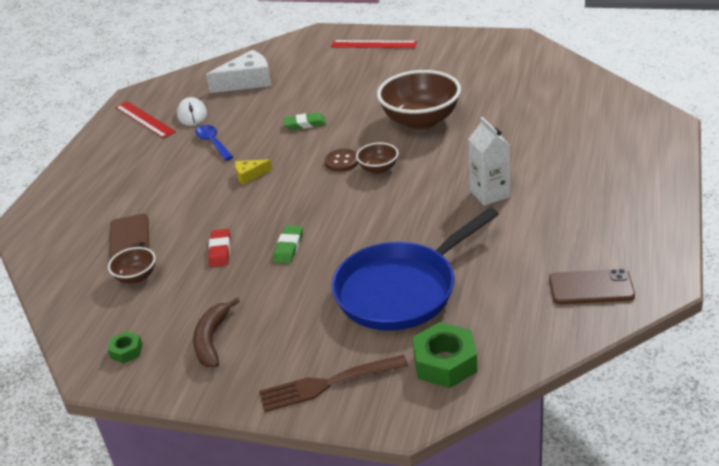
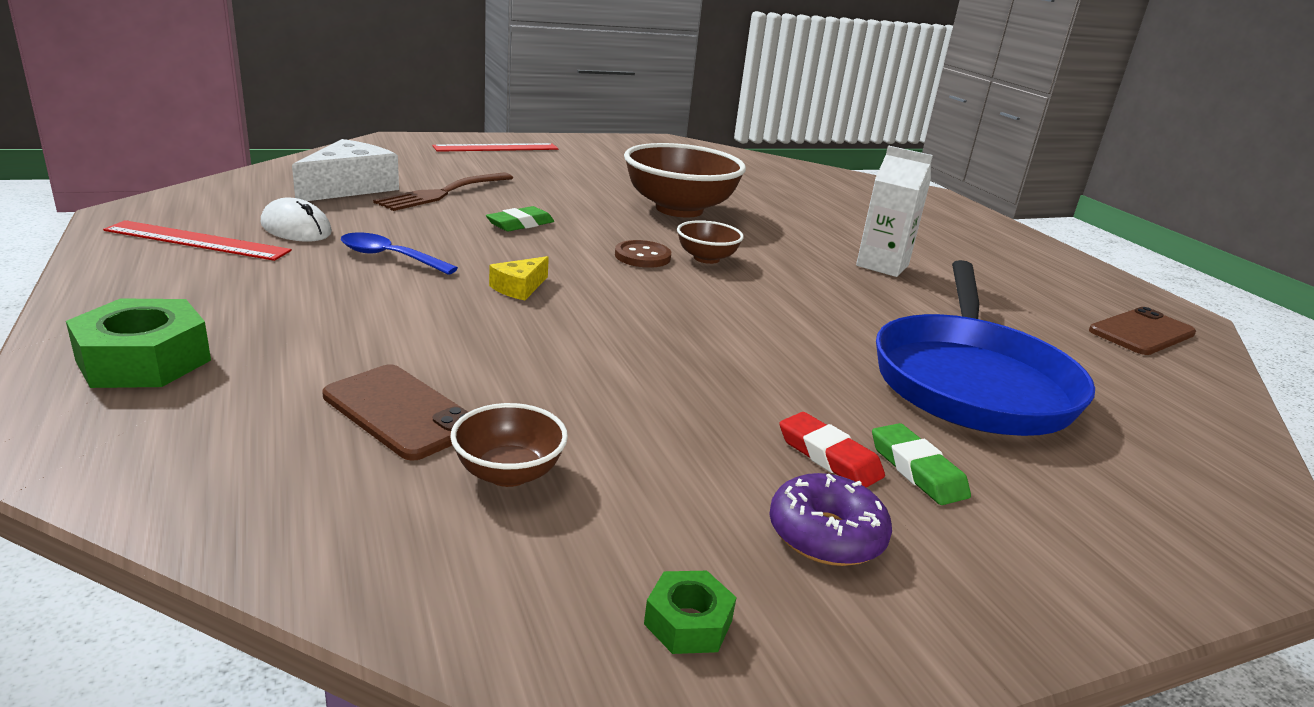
camera: 45 degrees left, 10 degrees down
(212, 339) = (826, 535): brown banana -> purple donut
(220, 251) = (621, 392): red eraser -> red eraser (829, 456)
(288, 247) = (730, 364): green eraser -> green eraser (917, 470)
(327, 384) = (1111, 537): brown fork -> brown fork (443, 193)
(445, 363) = (1177, 452): green nut -> green nut (144, 360)

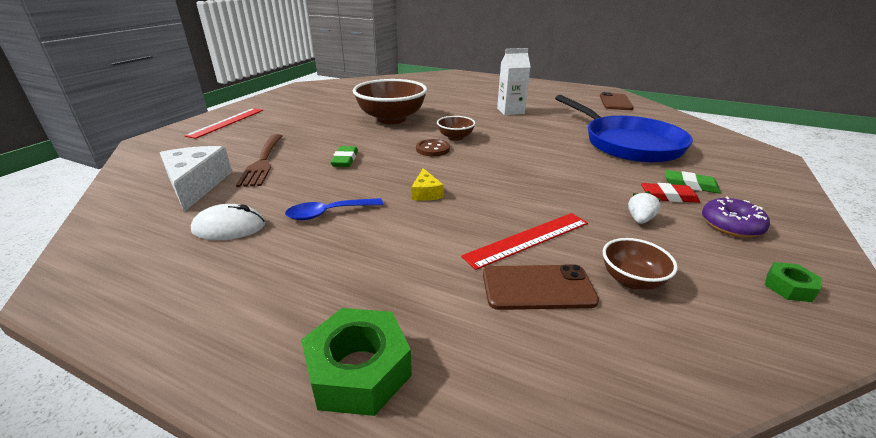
camera: 40 degrees left, 5 degrees up
(197, 241) = (180, 274): red ruler -> red ruler (528, 239)
(699, 446) = (639, 220): none -> white strawberry

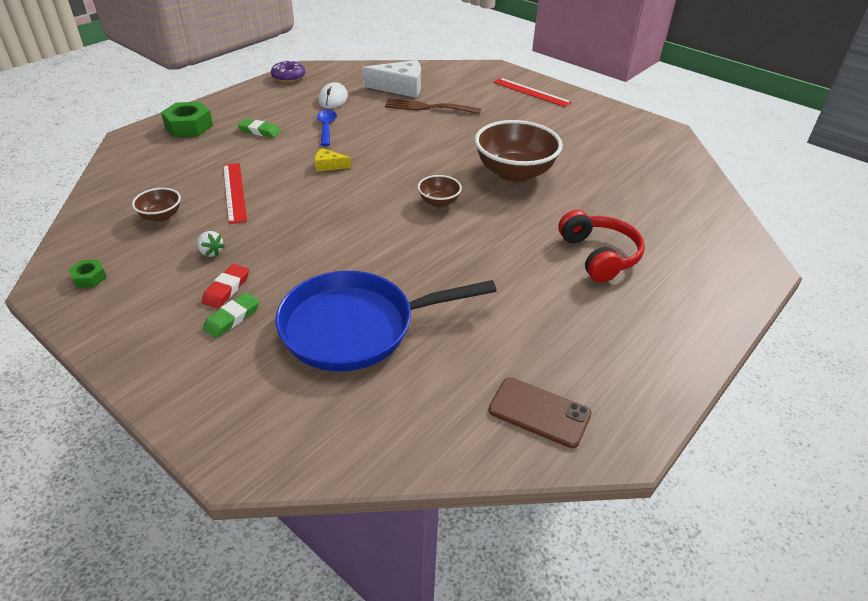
camera: 105 degrees right, 10 degrees up
(345, 160) = (413, 139): green eraser -> green eraser (259, 131)
(432, 149) = (414, 183): brown button -> none
(477, 96) = (599, 255): none -> red headphones
(510, 111) = (519, 267): white carton -> none
(538, 288) = (189, 181): brown phone -> none
(731, 225) = (160, 299): purple donut -> purple donut (288, 77)

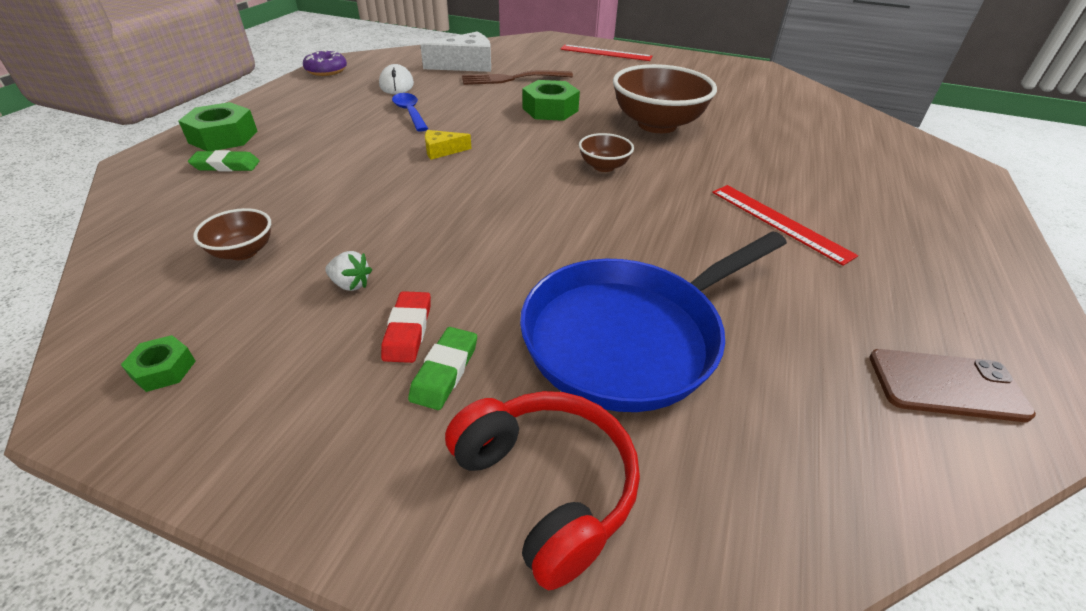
camera: 20 degrees left, 0 degrees up
(234, 192) = (336, 201): red ruler -> red ruler (779, 222)
(259, 131) = (326, 128): green eraser -> green eraser (226, 165)
(437, 143) = (550, 109): none -> green nut
(599, 255) = (819, 188): red headphones -> red headphones (547, 486)

